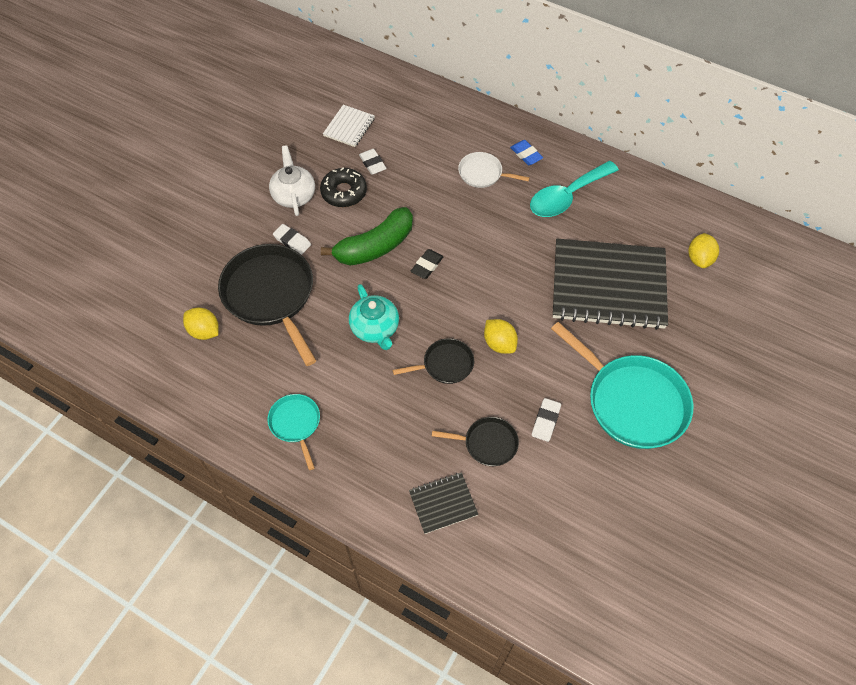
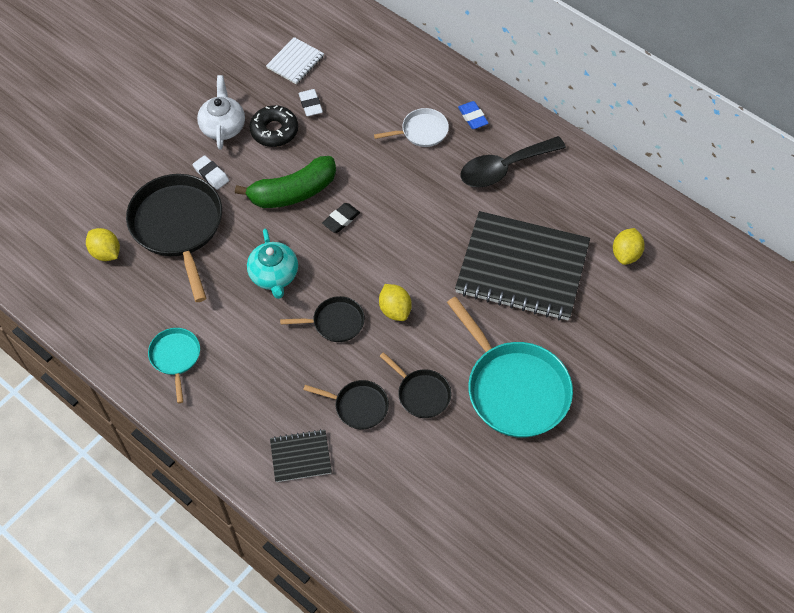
camera: 10 degrees right, 0 degrees up
(482, 173) = (422, 131): white pan -> white pan turned 135 degrees clockwise
(545, 421) = (422, 394): white eraser -> black pan
(567, 196) = (504, 168): turquoise spoon -> black spoon

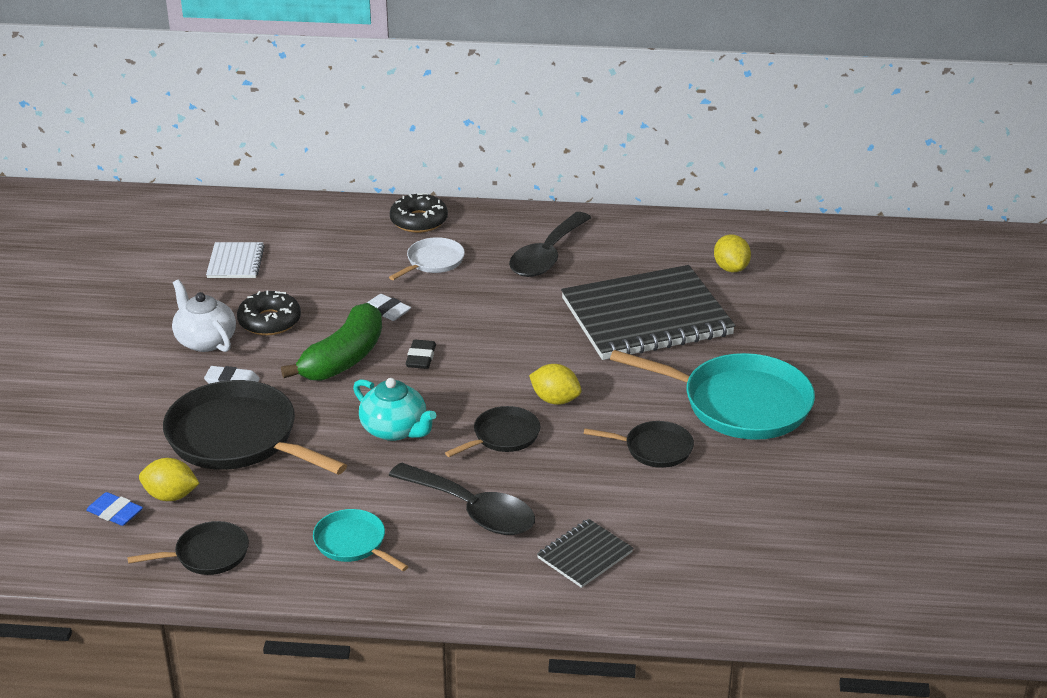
camera: 35 degrees left, 25 degrees down
(265, 375) = (472, 510): none -> black spoon
(310, 105) = (289, 287): white eraser -> white eraser (387, 311)
(358, 406) = (601, 488): black pan -> black pan (208, 554)
(445, 85) = (419, 221): none -> black donut
(473, 117) = (474, 233): blue eraser -> blue eraser (115, 513)

